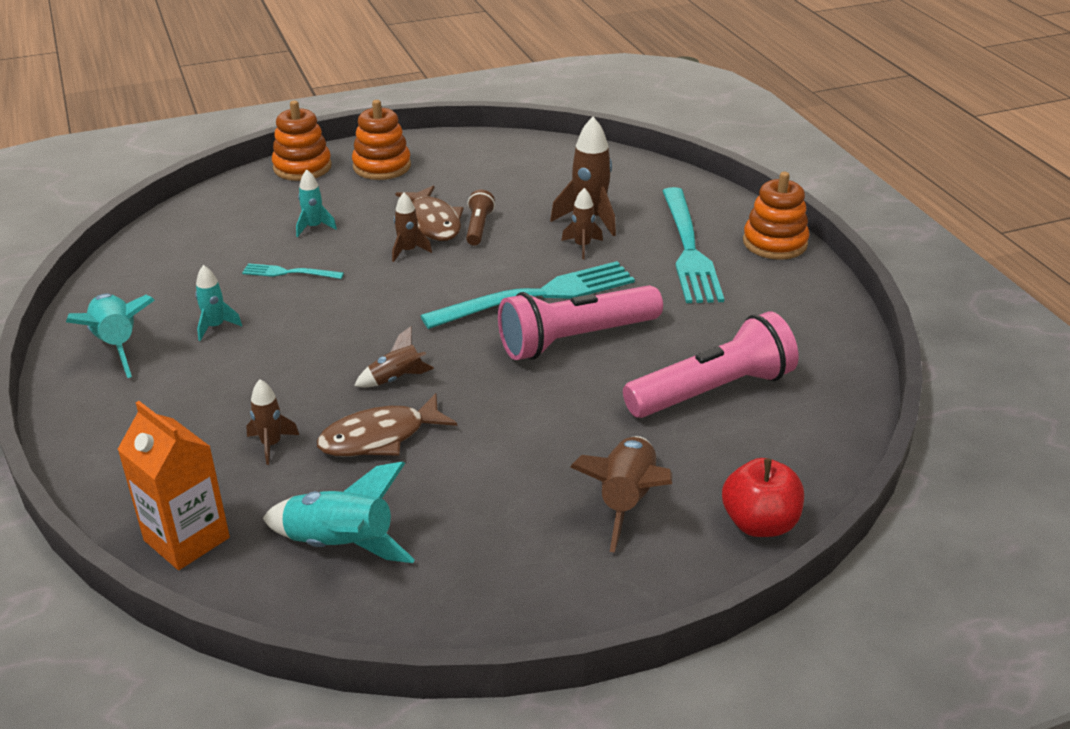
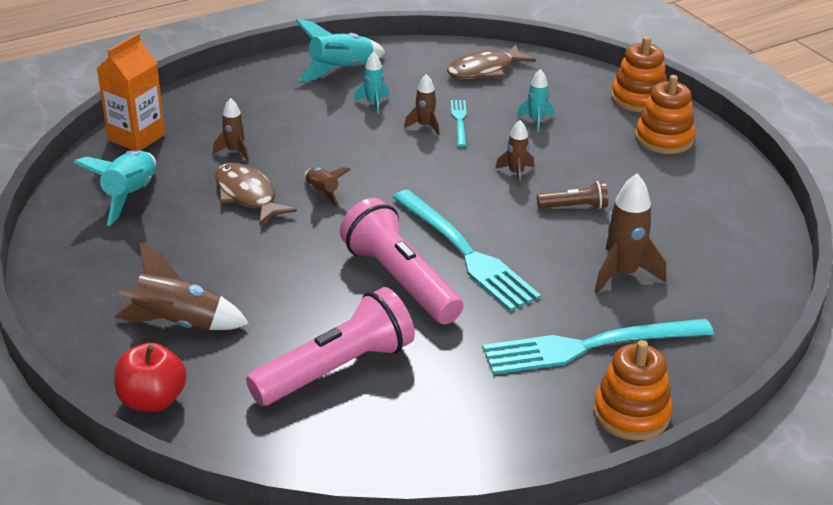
camera: 80 degrees right, 0 degrees up
(433, 222) = (572, 180): brown fish -> brown fish (485, 70)
(582, 246) = (565, 273): brown rocket -> brown rocket (425, 126)
(712, 391) = (336, 369): pink flashlight -> pink flashlight turned 90 degrees counterclockwise

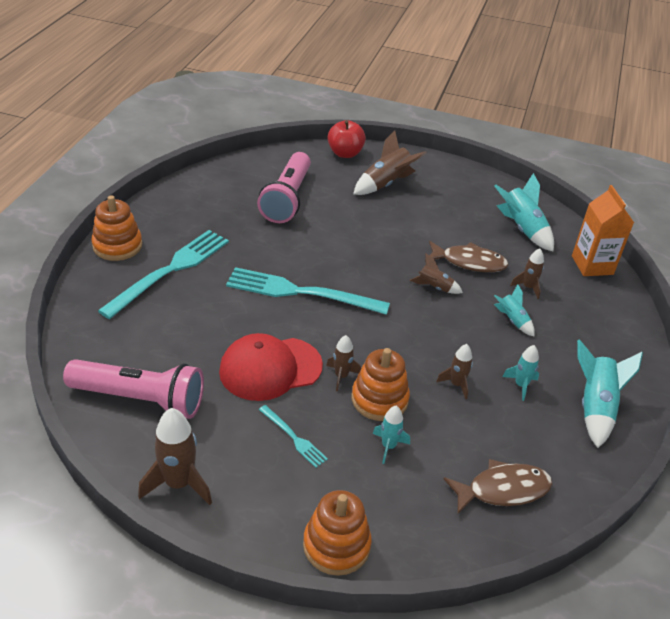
camera: 135 degrees right, 5 degrees up
(299, 138) = (512, 320): none -> turquoise rocket
(400, 280) = (315, 256): pink flashlight -> pink flashlight (140, 399)
(459, 121) = (441, 406): turquoise fork -> turquoise fork (294, 438)
(485, 70) = (503, 490): brown fish -> brown fish turned 60 degrees clockwise
(574, 207) = (270, 368): brown flashlight -> red cap
(622, 274) = (189, 329): brown rocket -> brown rocket (178, 483)
(664, 138) = (266, 495): orange stacking toy -> orange stacking toy (379, 399)

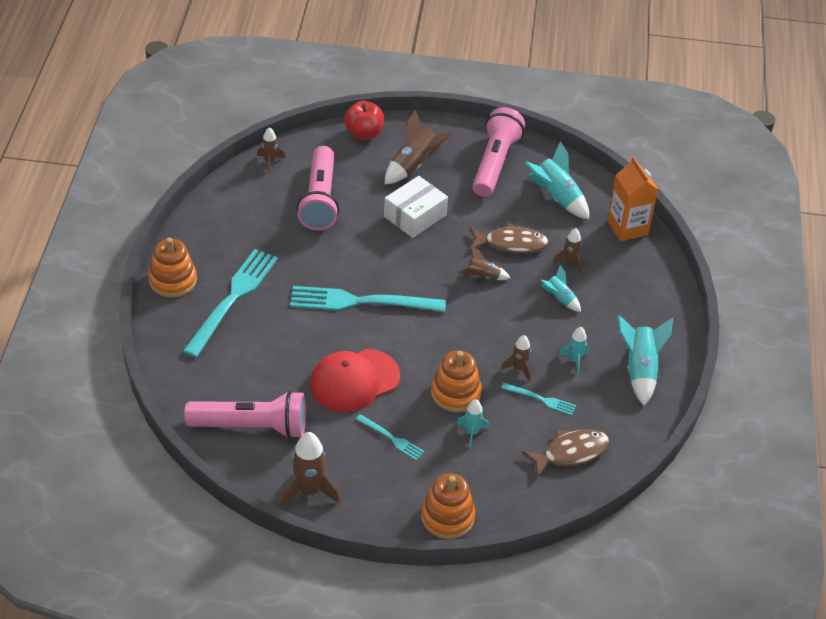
camera: 10 degrees left, 5 degrees up
(341, 376) = (418, 377): brown rocket -> brown rocket (270, 162)
(376, 225) = (415, 216): none -> white box
(465, 193) = (495, 163): none -> pink flashlight
(476, 422) = (541, 399): none -> turquoise fork

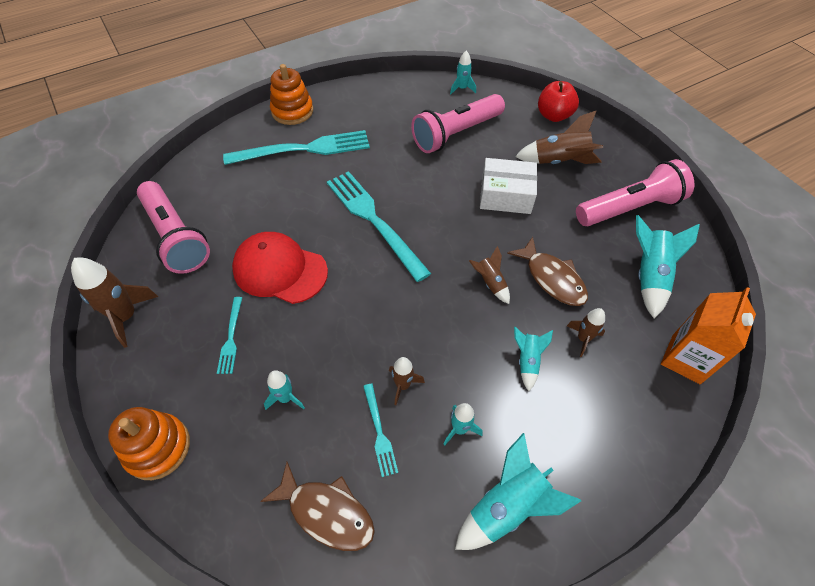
camera: 55 degrees right, 10 degrees up
(270, 162) = (462, 88): brown rocket -> turquoise rocket
(455, 393) = (326, 352): orange stacking toy -> none

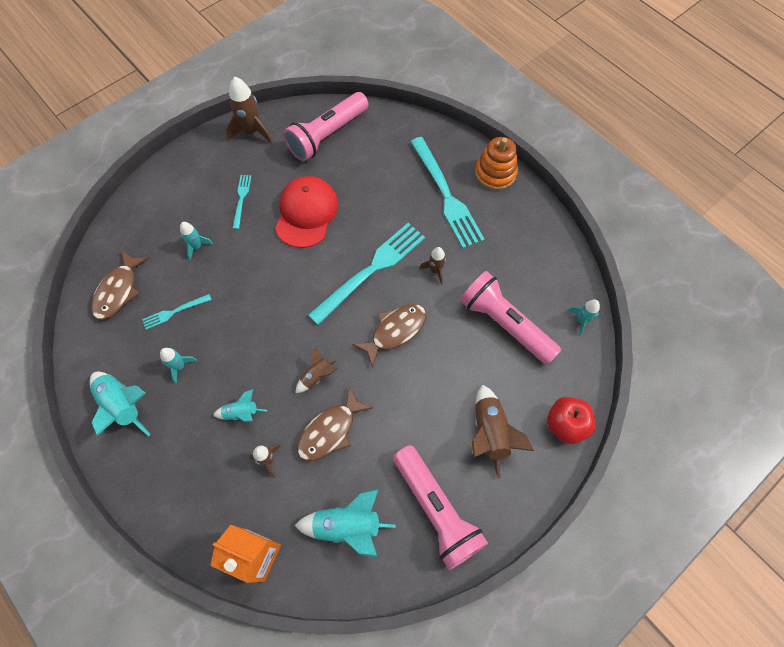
camera: 80 degrees right, 10 degrees up
(158, 448) = (158, 184): orange stacking toy -> none
(231, 338) = (241, 199): turquoise fork -> turquoise fork turned 105 degrees clockwise
(403, 385) = (212, 321): brown rocket -> brown rocket (435, 270)
(449, 211) = (395, 331): none -> brown fish
(505, 195) = (427, 381): white box -> none

